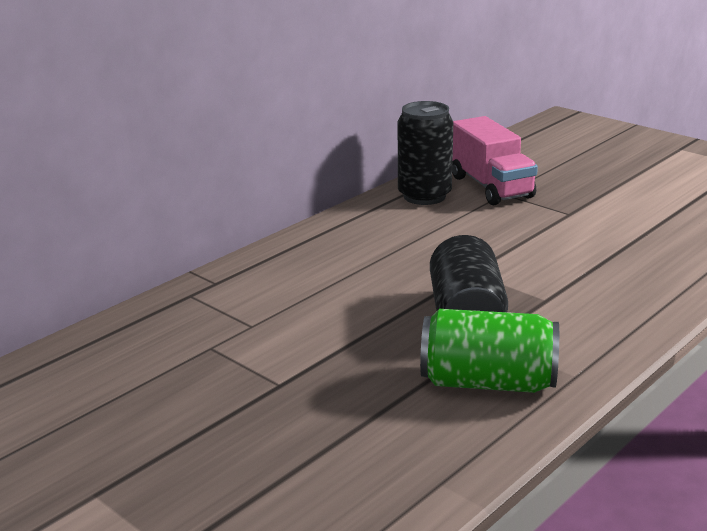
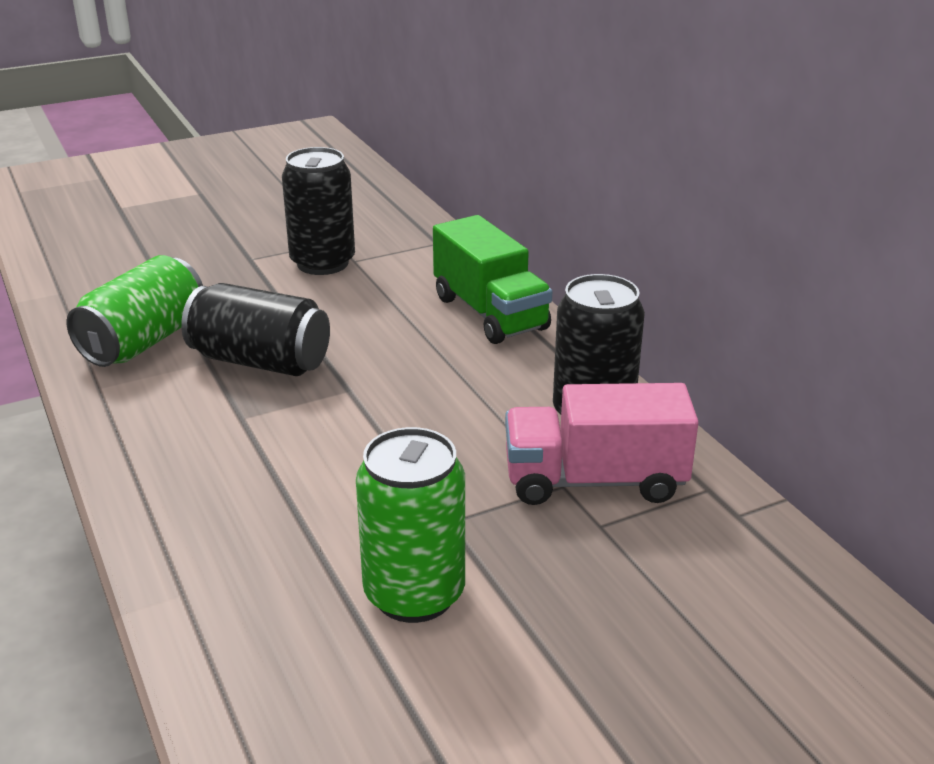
camera: 110 degrees right, 5 degrees up
(267, 339) = (322, 263): none -> black can
(315, 247) = (490, 313): none -> green truck
(633, 209) = (414, 594): none -> green can

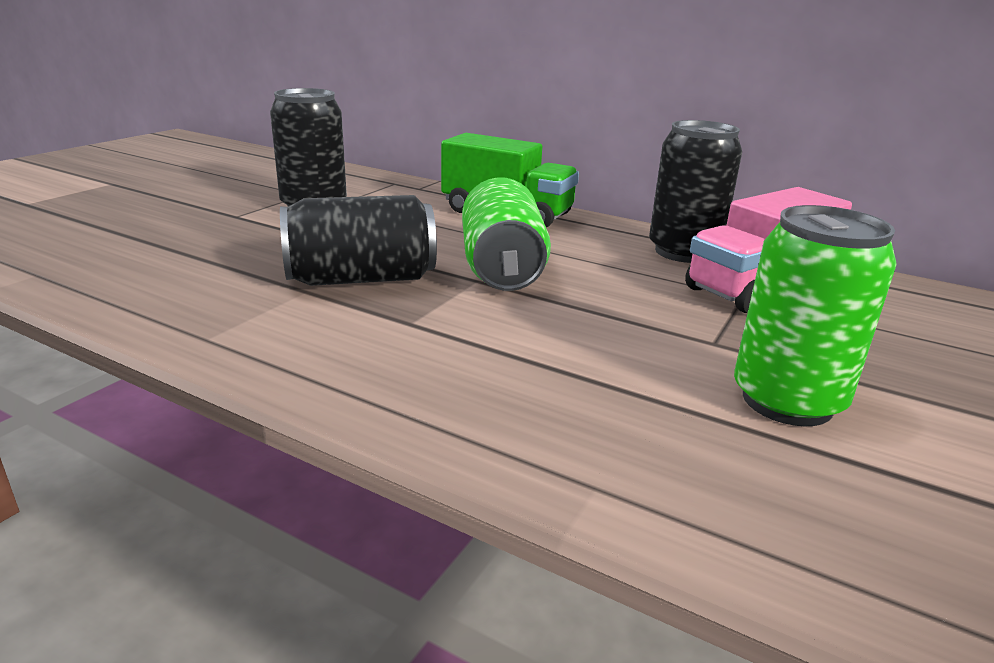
camera: 35 degrees left, 5 degrees down
(144, 341) = (207, 291): green can -> green can (501, 268)

